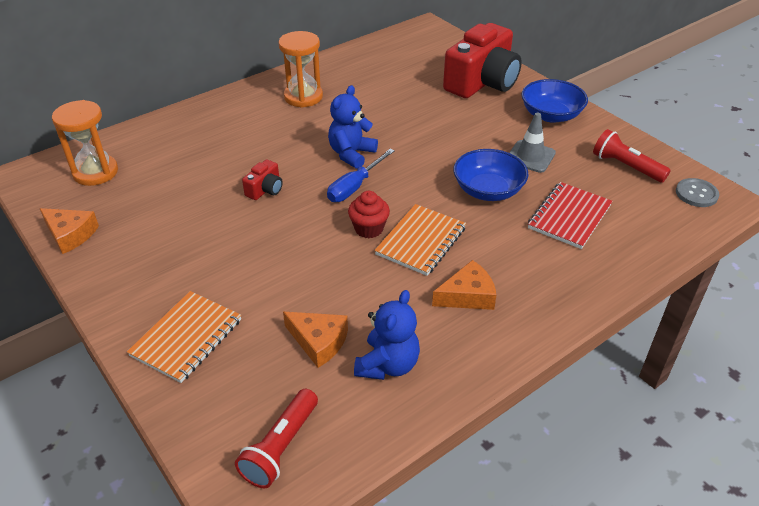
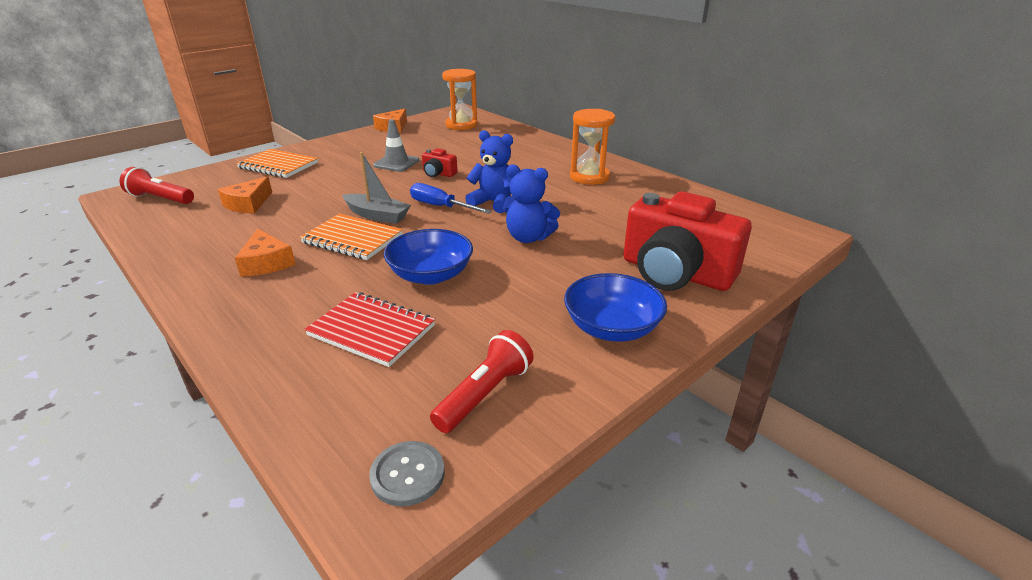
camera: 85 degrees right, 10 degrees down
(369, 229) = (377, 215): red cupcake -> grey boat
(388, 365) = (206, 229): blue teddy bear -> blue teddy bear (528, 237)
(530, 156) = (502, 306): grey traffic cone -> grey traffic cone (396, 163)

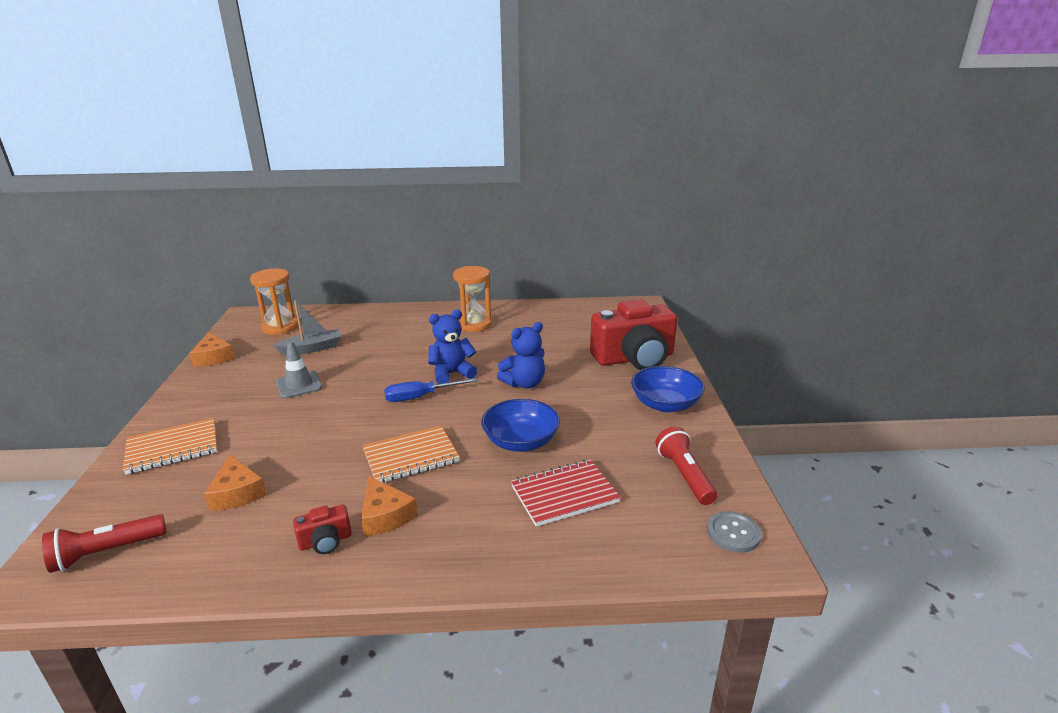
camera: 50 degrees left, 5 degrees down
(266, 263) = (385, 515): orange cheese -> orange cheese turned 45 degrees clockwise
(377, 215) = (387, 430): grey boat -> grey boat (312, 349)
(438, 174) = (359, 375): red camera -> red camera (325, 541)

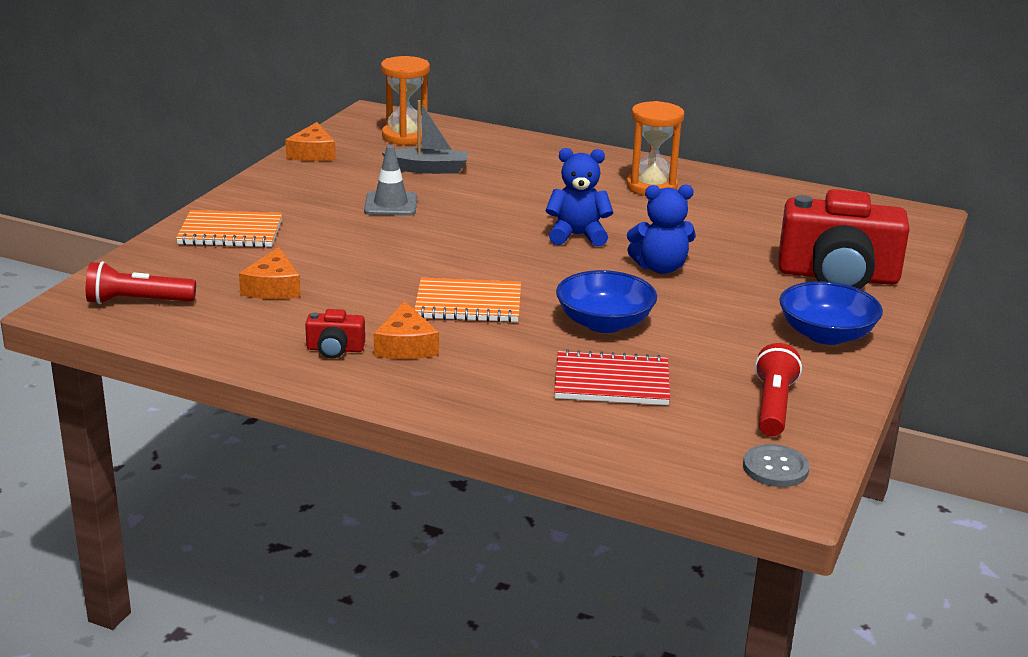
camera: 25 degrees right, 0 degrees up
(421, 397) = (521, 250): blue screwdriver -> none

